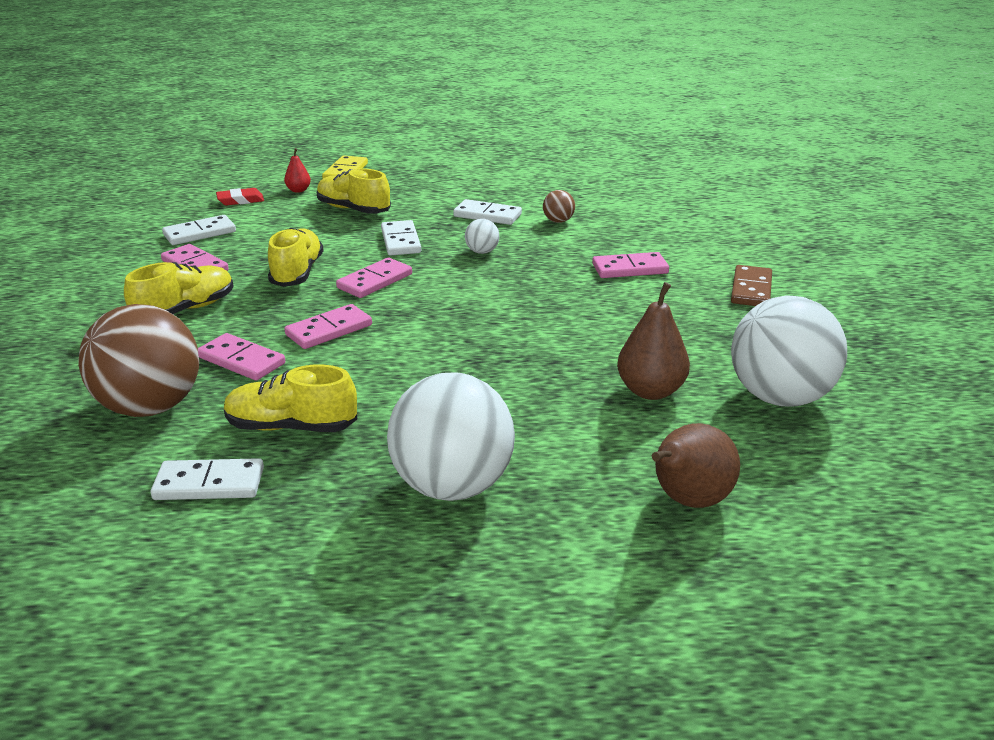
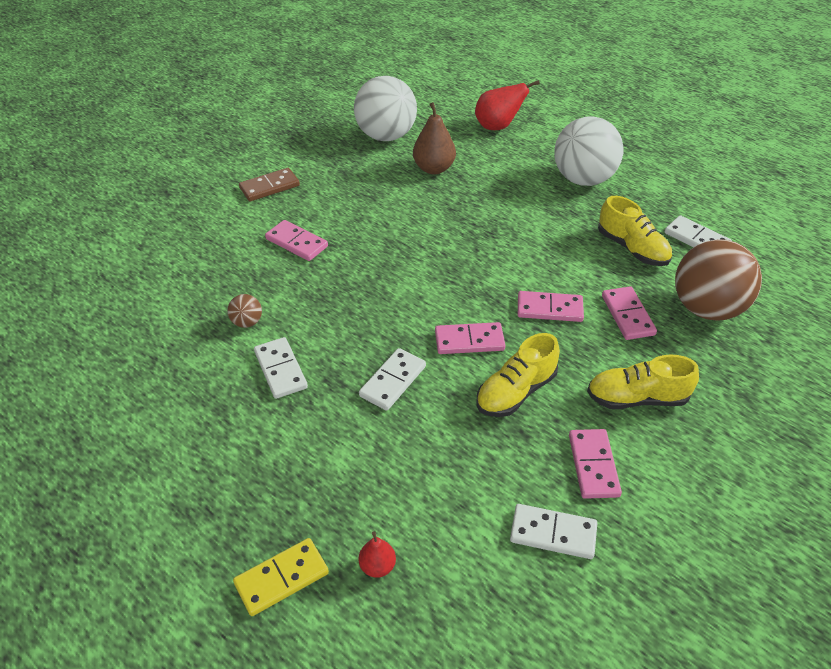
camera: 135 degrees left, 15 degrees up
(240, 200) = (458, 590): red eraser -> none
(353, 209) = (370, 470): yellow shoe -> none
(482, 252) = (355, 323): white ball -> none
(688, 501) = (497, 127): brown pear -> red pear

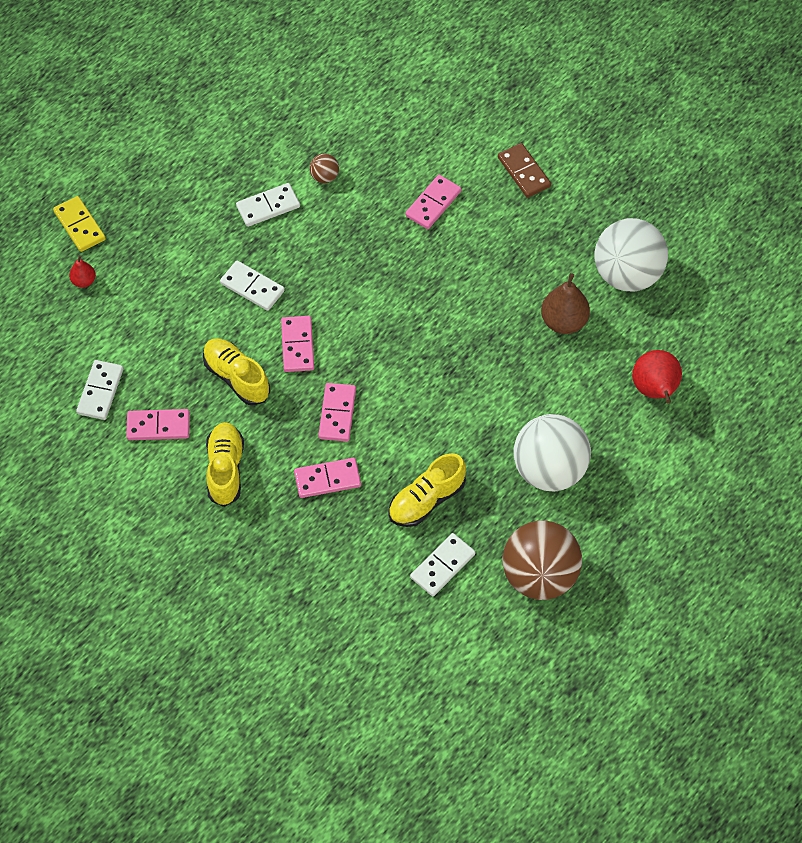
camera: 90 degrees right, 15 degrees up
(706, 308) = (335, 551): brown ball -> brown ball (539, 576)

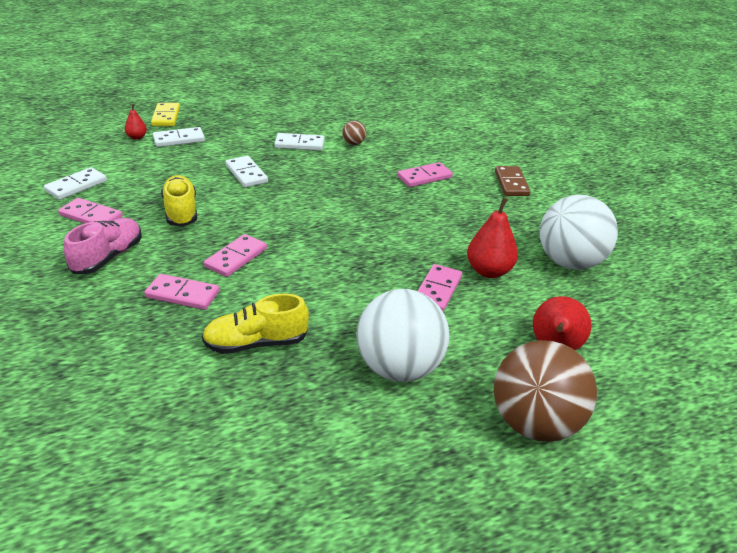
camera: 25 degrees right, 25 degrees down
(225, 469) = (108, 257): yellow shoe -> pink shoe
(297, 345) = (247, 211): pink domino -> pink domino (437, 290)
(442, 566) = (221, 403): white domino -> white domino (179, 139)
(539, 576) = (317, 457): brown ball -> brown ball (535, 424)
(564, 321) = (489, 271): brown pear -> red pear

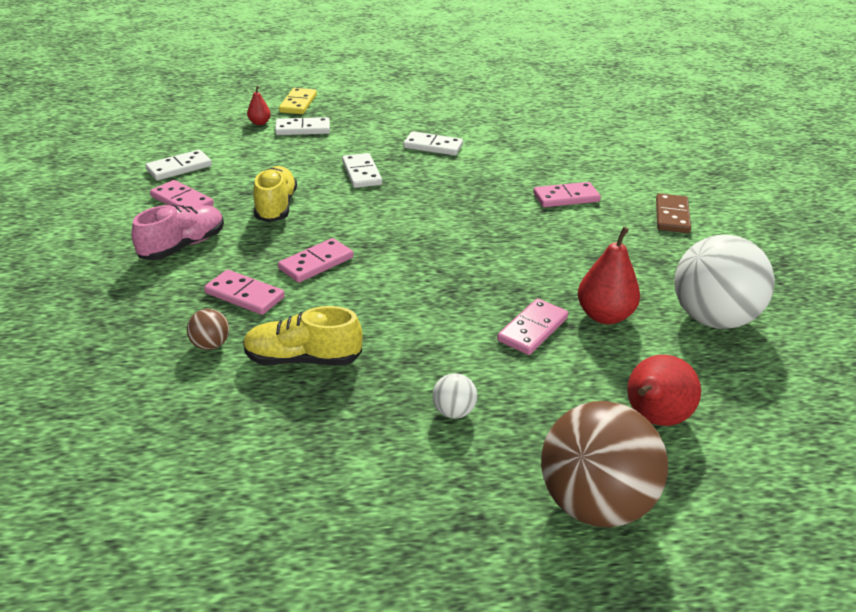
camera: 15 degrees right, 0 degrees up
(353, 143) = (496, 151): brown ball -> brown ball (210, 345)
(399, 368) = (453, 412): white ball -> white ball, size x0.42

